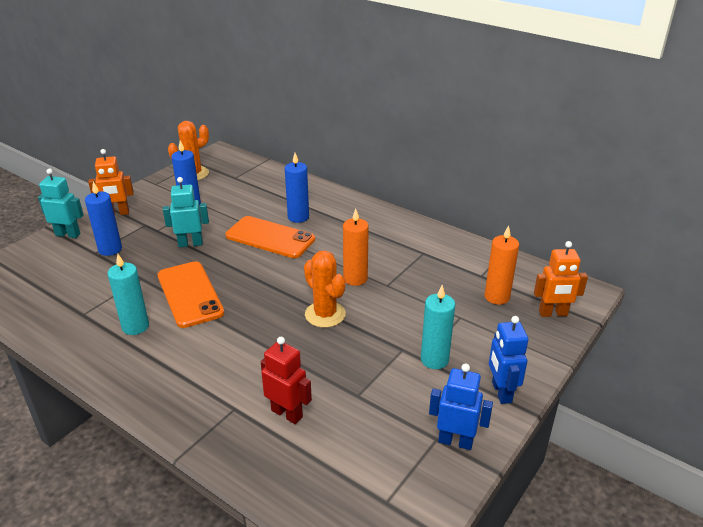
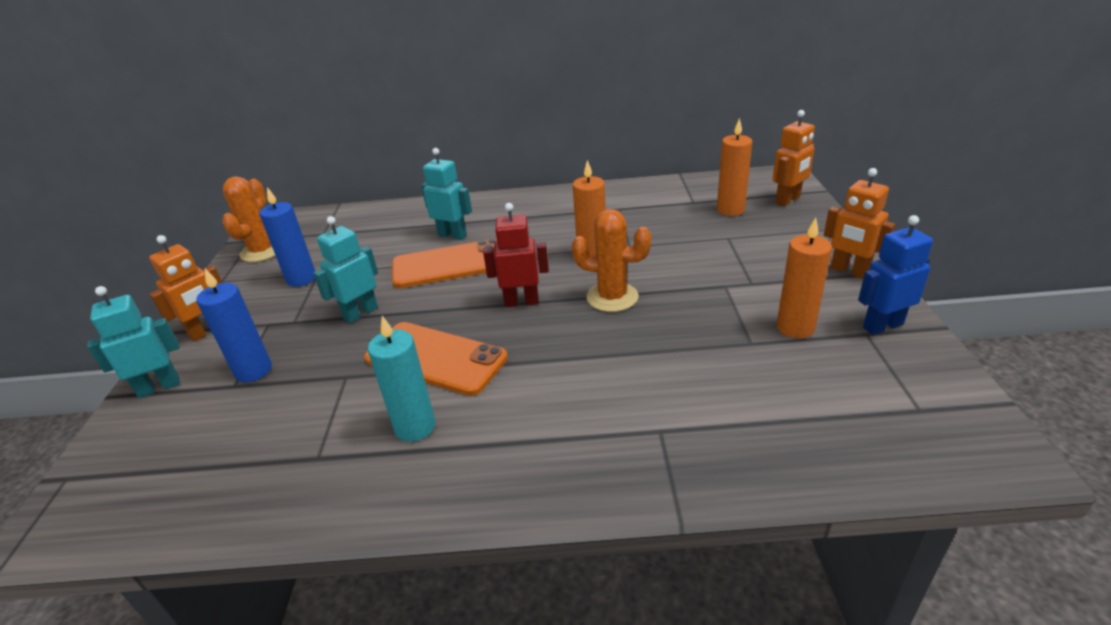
camera: 35 degrees left, 0 degrees up
(287, 413) = (717, 399): red robot -> red robot (521, 302)
(298, 217) = (452, 235): blue candle -> turquoise robot
(398, 404) = (795, 327): none -> orange candle
(434, 360) = (763, 278): turquoise candle -> none
(501, 392) = (849, 271): blue robot -> orange robot

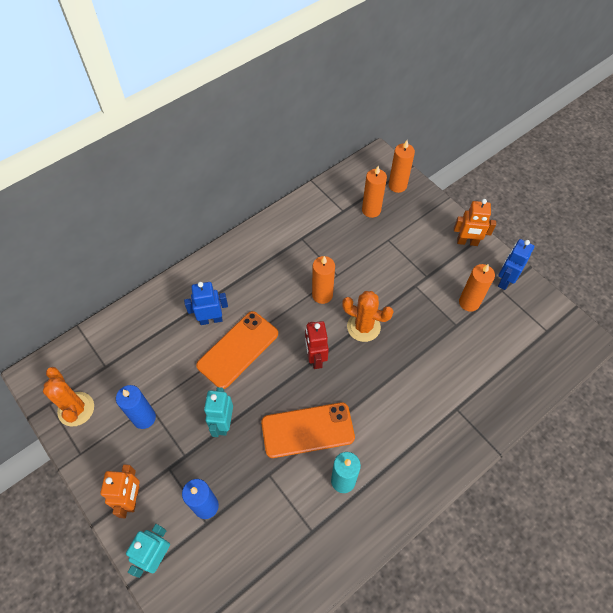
camera: 40 degrees left, 25 degrees up
(452, 235) = (211, 319): turquoise robot -> blue robot
(521, 302) = (315, 358): red robot -> red robot turned 60 degrees counterclockwise
(612, 297) = (363, 327): orange cactus -> orange cactus turned 45 degrees clockwise
(788, 200) = (397, 185): orange robot -> orange candle

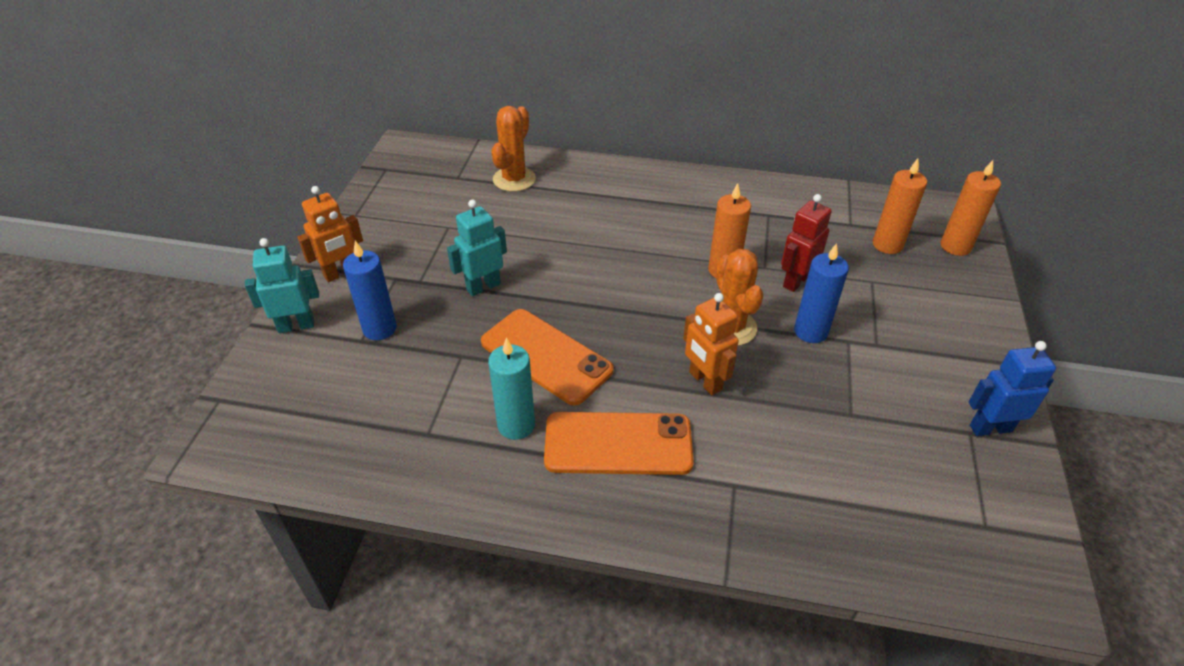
camera: 50 degrees right, 15 degrees down
(76, 409) = (396, 186): orange cactus -> orange cactus (514, 179)
(144, 418) = (431, 231): blue candle -> blue candle (810, 331)
(211, 319) = (587, 210): blue robot -> none
(238, 349) = (577, 248): orange phone -> orange phone (618, 444)
(315, 358) = (640, 311): red robot -> red robot (795, 281)
(467, 242) = (984, 355): orange robot -> orange robot (705, 381)
(469, 302) = (901, 408): orange candle -> none

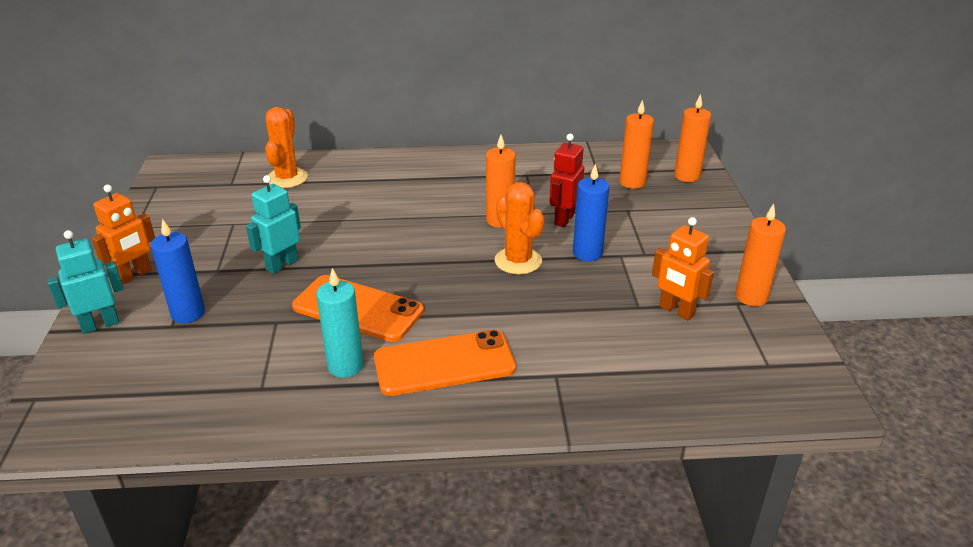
camera: 15 degrees left, 10 degrees down
(705, 381) = (507, 304): orange robot -> orange robot (676, 311)
(990, 428) = (751, 297): blue robot -> orange candle

